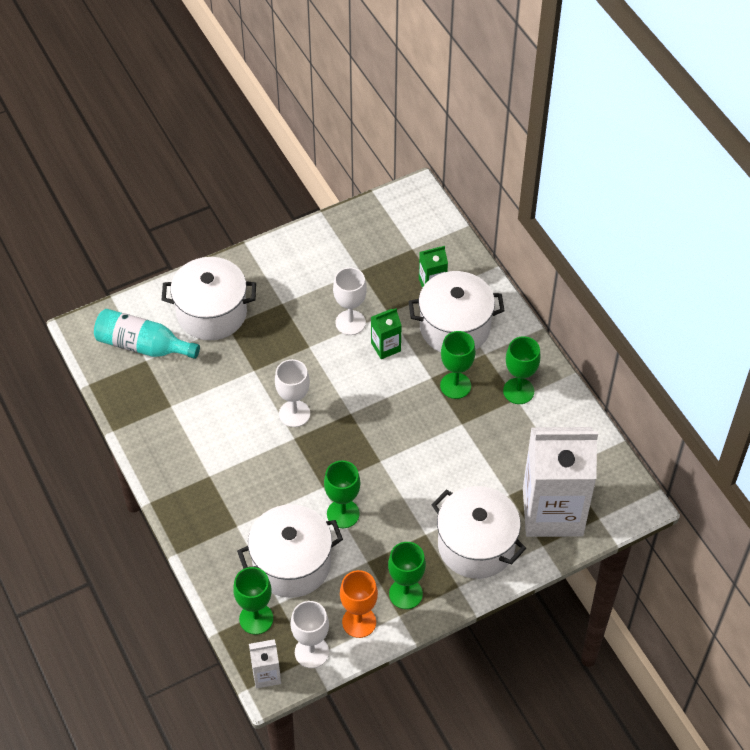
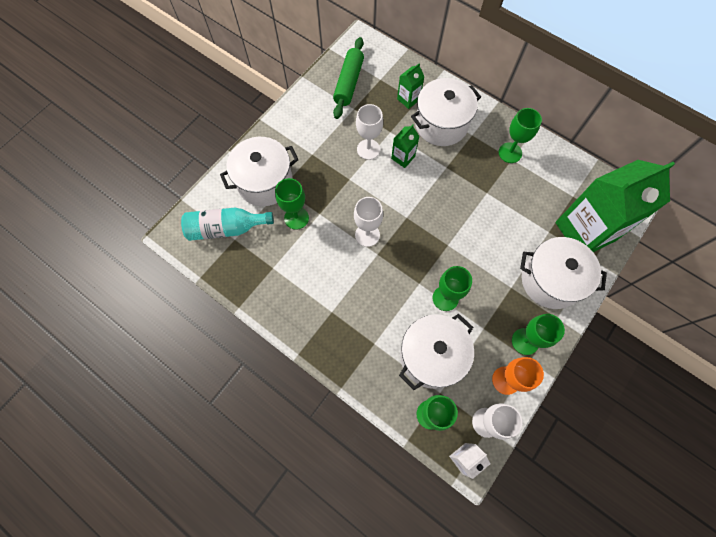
camera: 25 degrees left, 15 degrees up
(371, 239) = (349, 83): none -> green rolling pin
(455, 385) = (466, 166): green goblet -> green goblet (296, 218)
(552, 511) = (585, 231): white carton -> green carton

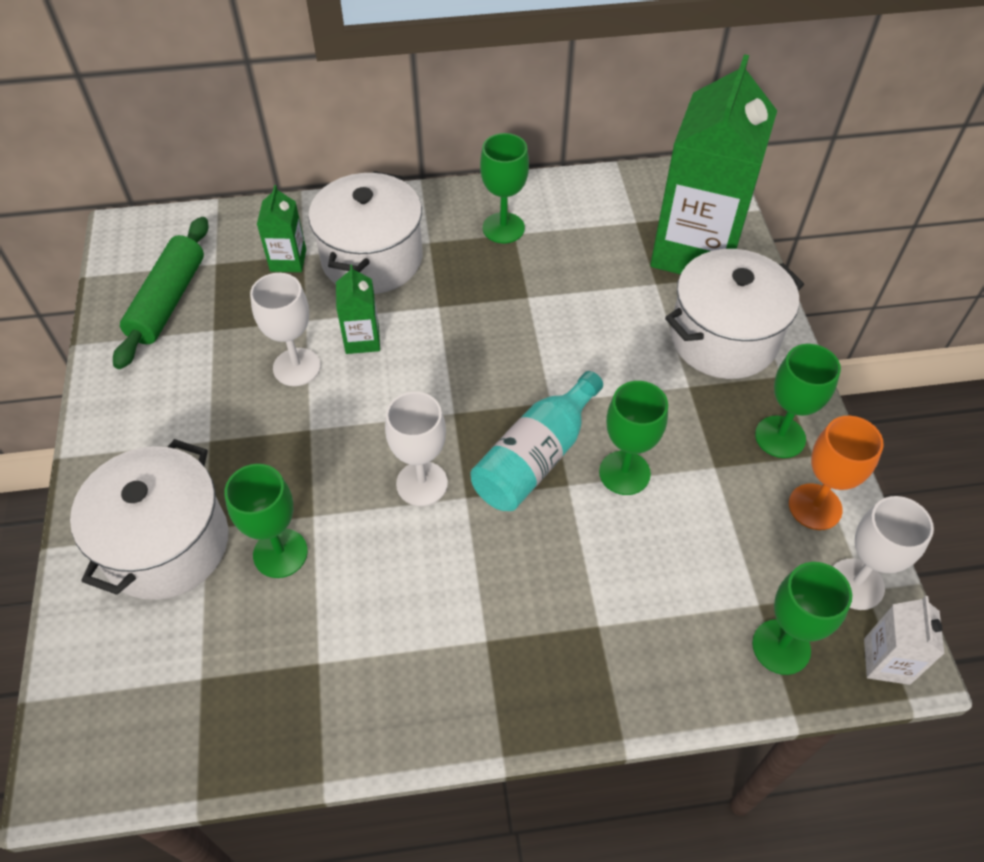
camera: 45 degrees left, 15 degrees down
(226, 228) = (167, 675): turquoise bottle -> turquoise bottle (535, 457)
(349, 83) = (168, 301): green rolling pin -> green rolling pin turned 45 degrees clockwise
(431, 356) = (693, 566): white pot -> none

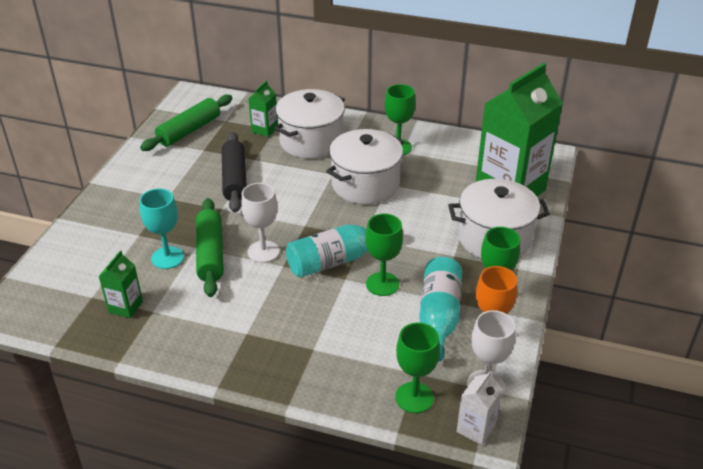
camera: 25 degrees right, 15 degrees down
(166, 544) = (115, 235): white pot -> white pot (365, 185)
(280, 553) = (167, 258): green goblet -> turquoise goblet
(296, 367) = (234, 179): white goblet -> black rolling pin
(344, 519) = (210, 254): none -> green rolling pin
(362, 339) = (278, 177): green carton -> green carton (125, 307)
(731, 497) = (439, 317): none -> turquoise bottle

